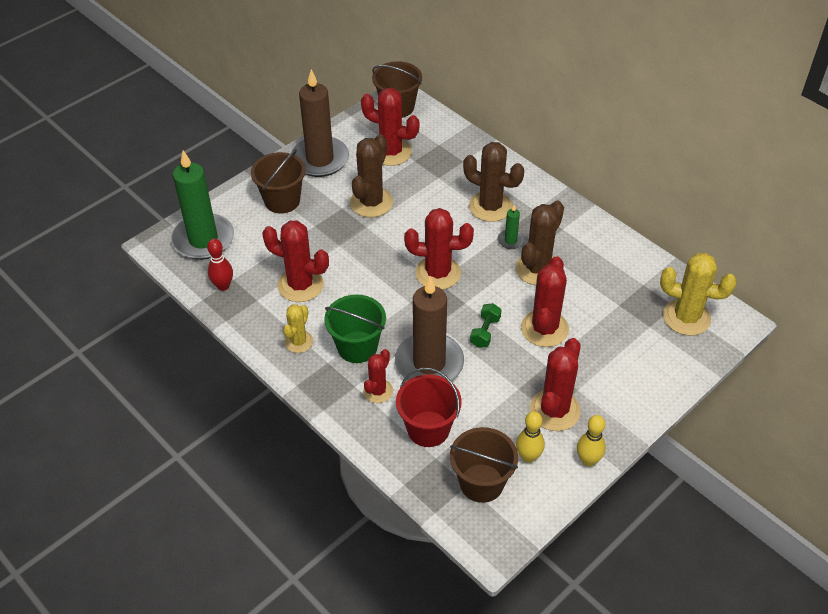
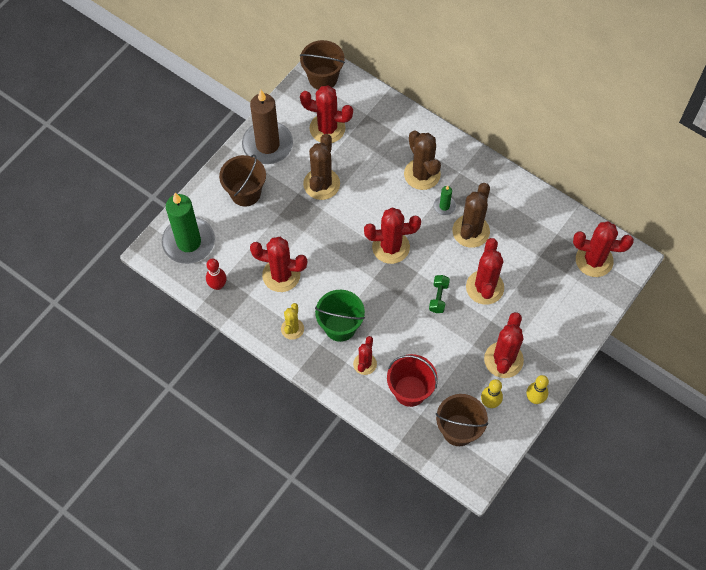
camera: 10 degrees left, 15 degrees up
(429, 363) = (400, 332): brown candle -> none
(490, 206) = (422, 174): brown cactus -> brown cactus turned 45 degrees clockwise
(686, 317) = (594, 260): yellow cactus -> red cactus

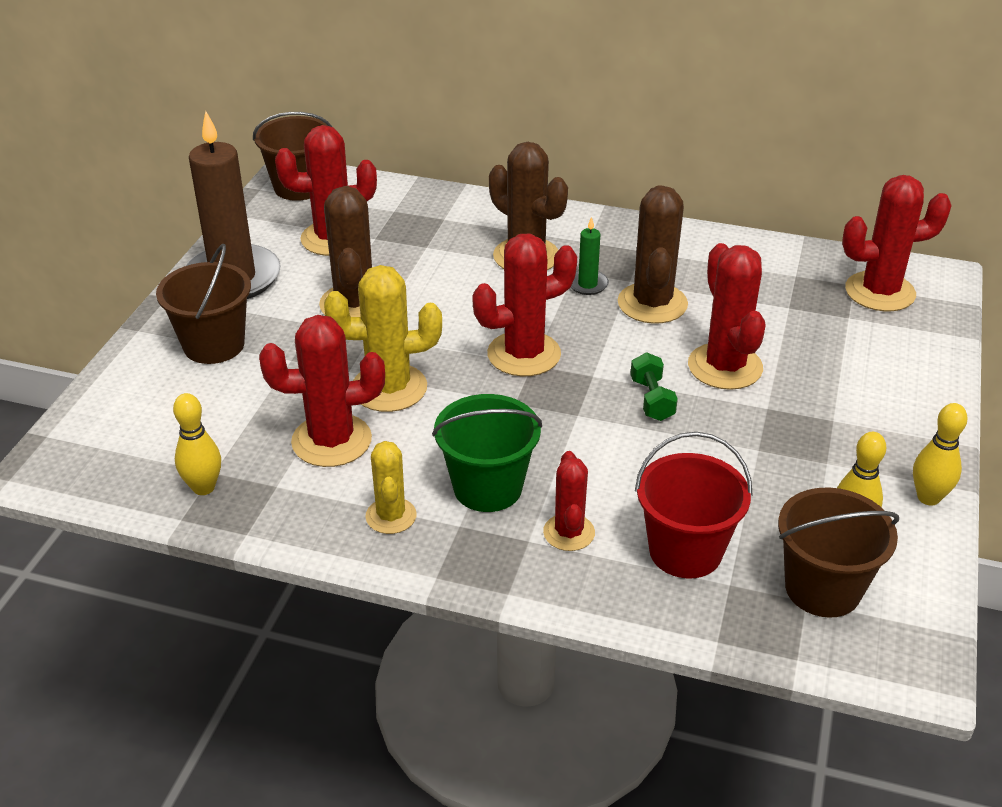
camera: 20 degrees left, 25 degrees down
(189, 242) = (120, 437): green candle -> none
(217, 285) = (203, 487): red bowling pin -> yellow bowling pin
(318, 249) = (389, 388): none -> yellow cactus
(503, 360) = (829, 456): red cactus -> none

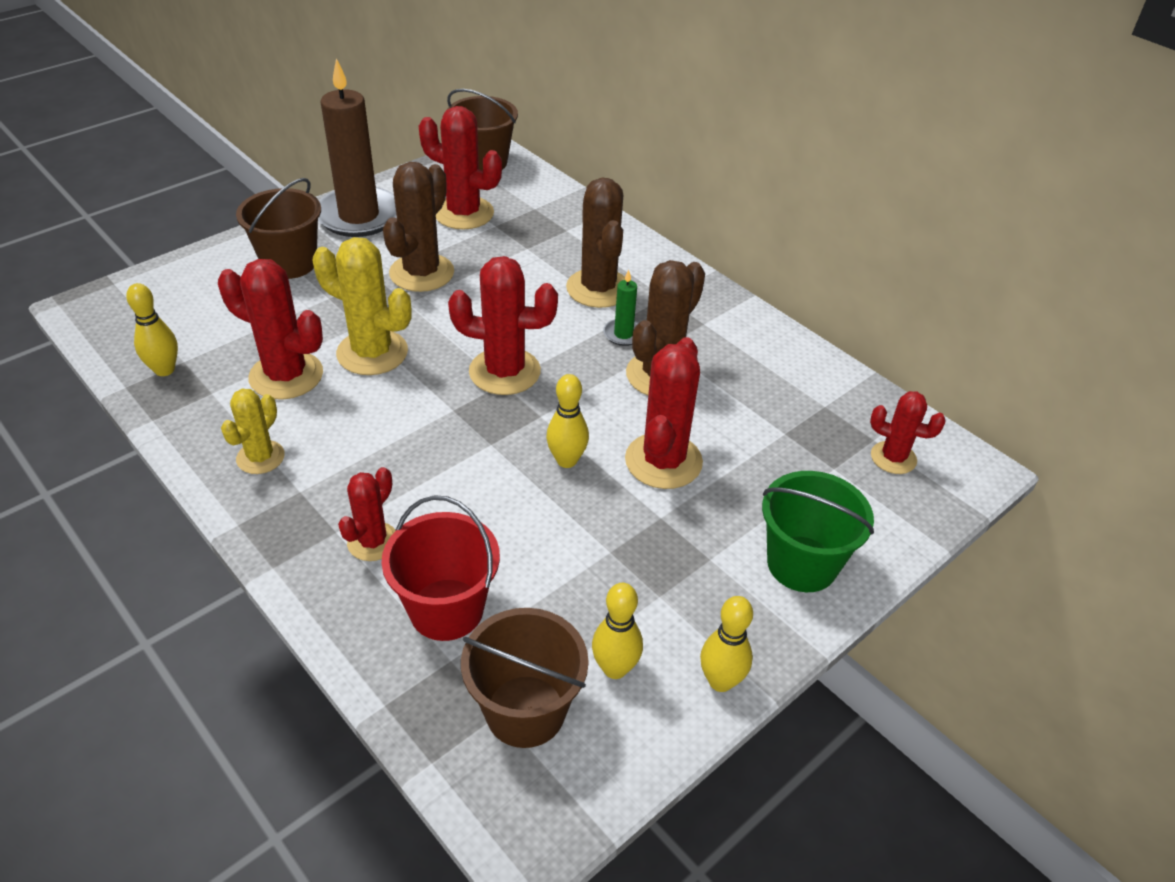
camera: 30 degrees right, 5 degrees up
(487, 487) = (354, 470): green bucket -> green bucket (802, 564)
(652, 399) = (566, 460): green dumbbell -> yellow bowling pin
(880, 292) = (893, 458): red cactus -> red cactus, size x0.60

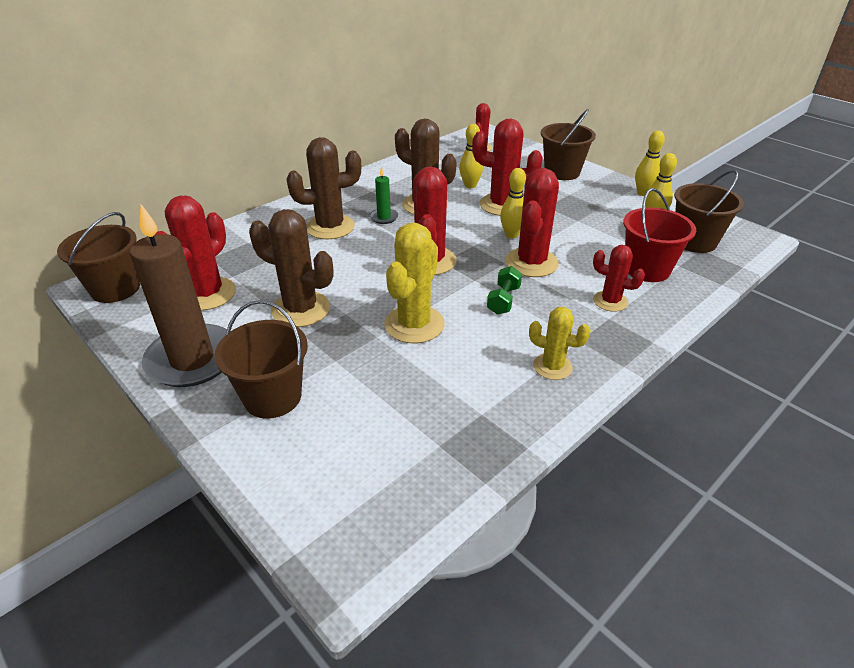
camera: 90 degrees left, 5 degrees down
(164, 370) = (455, 457): yellow bowling pin -> yellow bowling pin (470, 185)
(286, 376) = (451, 369): red cactus -> red cactus (531, 262)
(401, 431) = (503, 300): none -> green dumbbell
(802, 564) = (562, 172): green bucket -> brown bucket

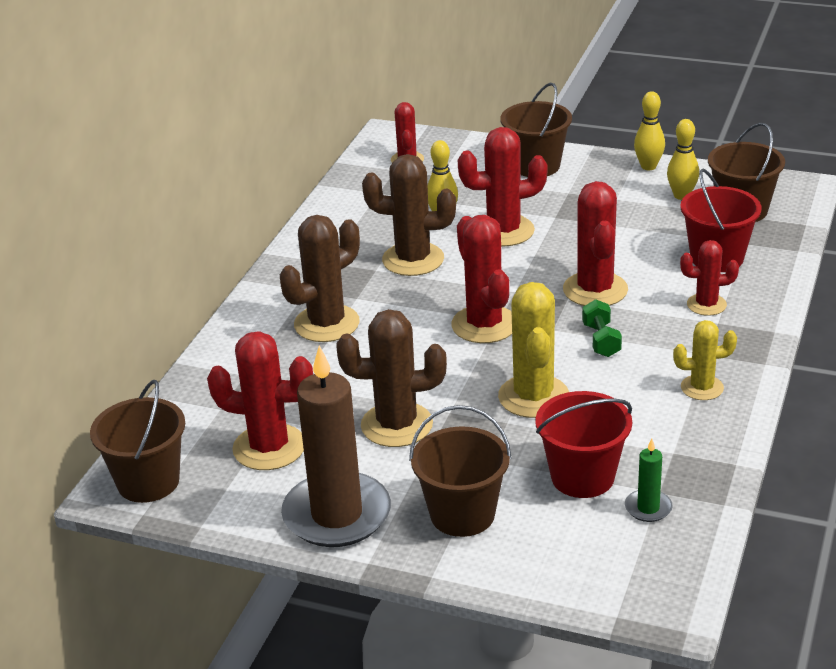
camera: 25 degrees left, 5 degrees down
(207, 294) = (269, 447): red cactus -> red cactus turned 75 degrees counterclockwise
(384, 217) = (379, 291): green candle -> green candle (648, 508)
(390, 404) = (582, 477): none -> red bucket
(511, 235) = (546, 265): yellow bowling pin -> none

